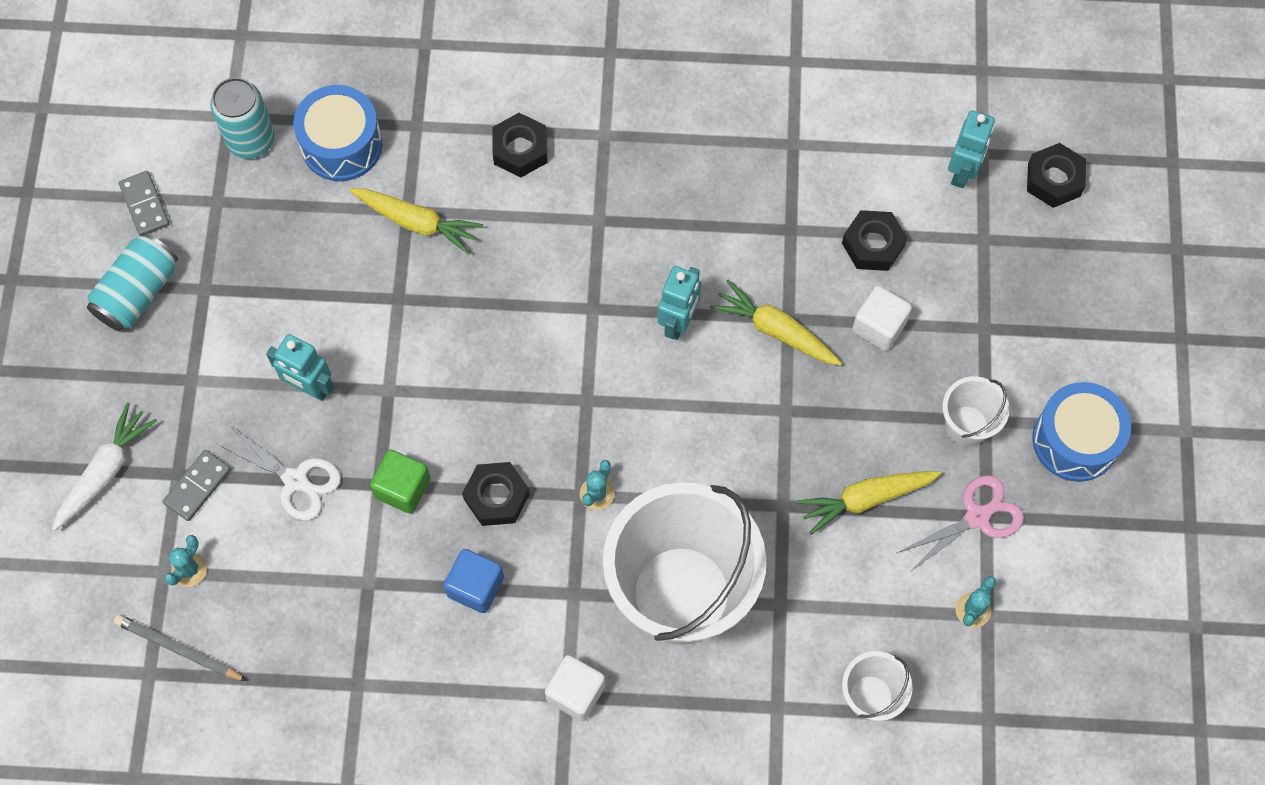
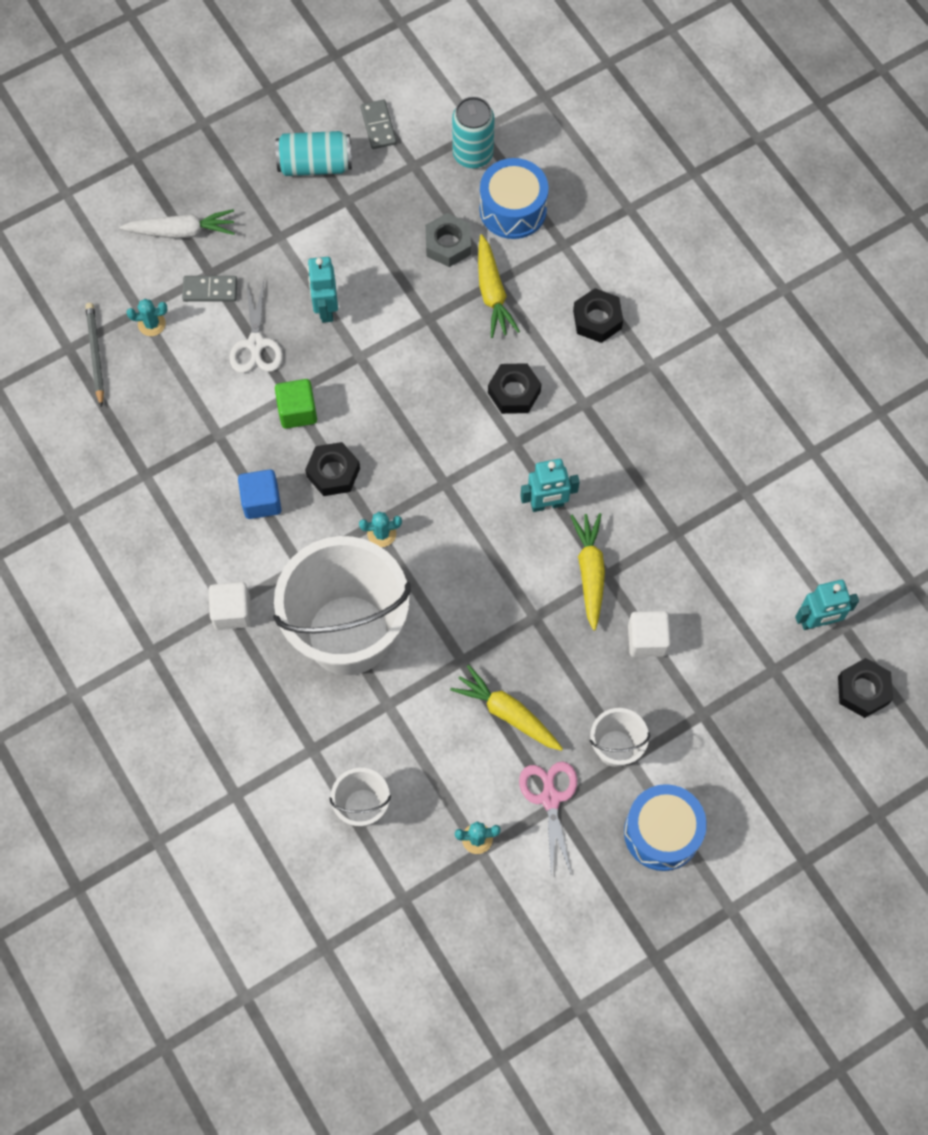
camera: 55 degrees right, 0 degrees up
(144, 205) = (378, 126): grey domino -> grey domino turned 45 degrees counterclockwise
(331, 228) = (448, 244): none -> grey nut
(873, 245) = (708, 596): black nut -> black nut (514, 392)
(977, 517) = (550, 798): pink scissors -> pink scissors turned 120 degrees counterclockwise

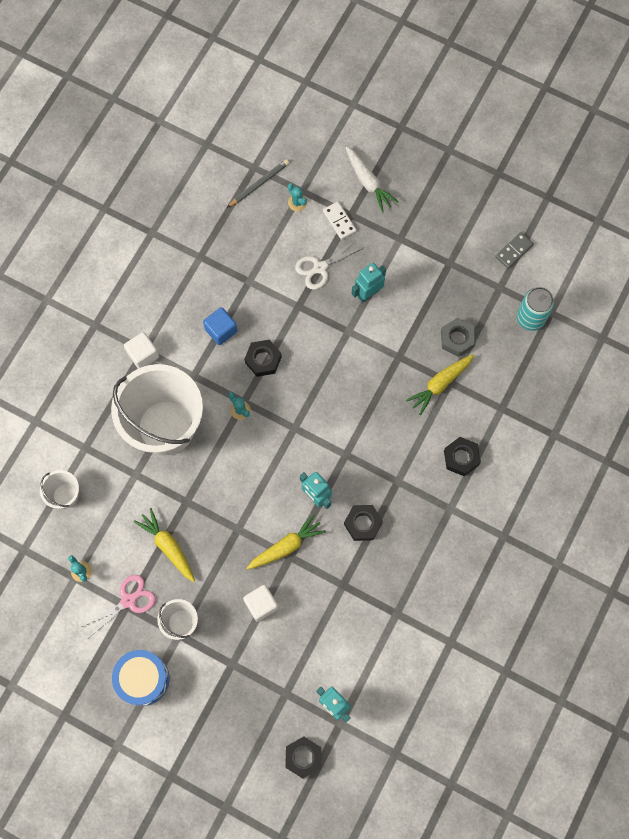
camera: 60 degrees right, 5 degrees up
(210, 290) = (339, 221): grey domino -> white domino
(297, 411) = (290, 316): green cube -> none
(315, 165) = (462, 230): turquoise can -> none
(507, 713) = (168, 546): yellow carrot -> yellow carrot turned 45 degrees counterclockwise
(513, 209) = (507, 364): blue drum -> none
(514, 392) = (379, 435): black nut -> black nut (363, 524)

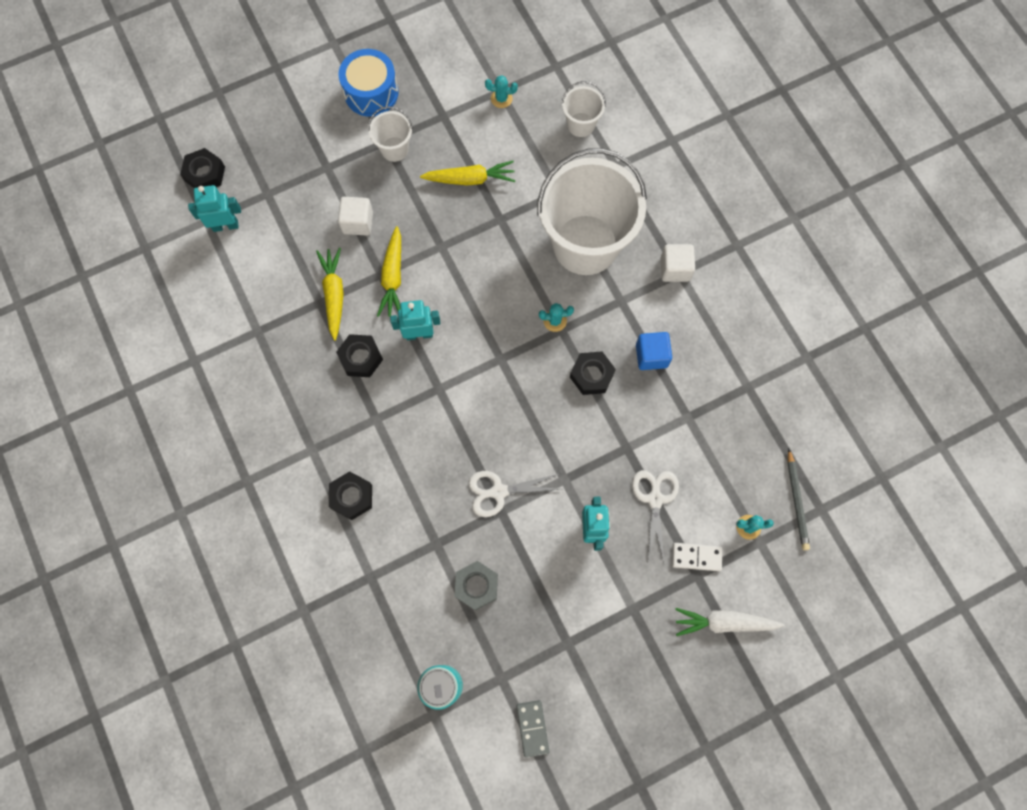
camera: 125 degrees right, 0 degrees up
(128, 600) = (446, 120): pink scissors -> none
(387, 366) = (499, 492): none -> white scissors
(440, 384) = (441, 532): yellow carrot -> yellow carrot (334, 294)

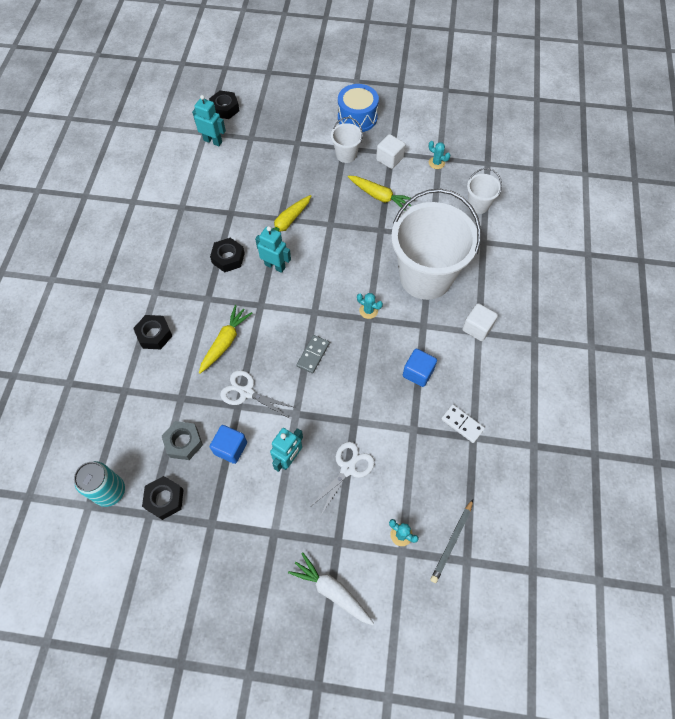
camera: 35 degrees right, 10 degrees down
(334, 294) = (242, 213): yellow carrot -> yellow carrot (225, 342)
(358, 222) = (290, 182): white cube -> white cube (389, 159)
(527, 559) = (230, 448): none -> blue cube
(532, 728) = (142, 564): grey domino -> grey domino (313, 355)
(591, 375) = (366, 359): black nut -> black nut (164, 499)
(696, 557) = (347, 529): white domino -> white domino (462, 424)

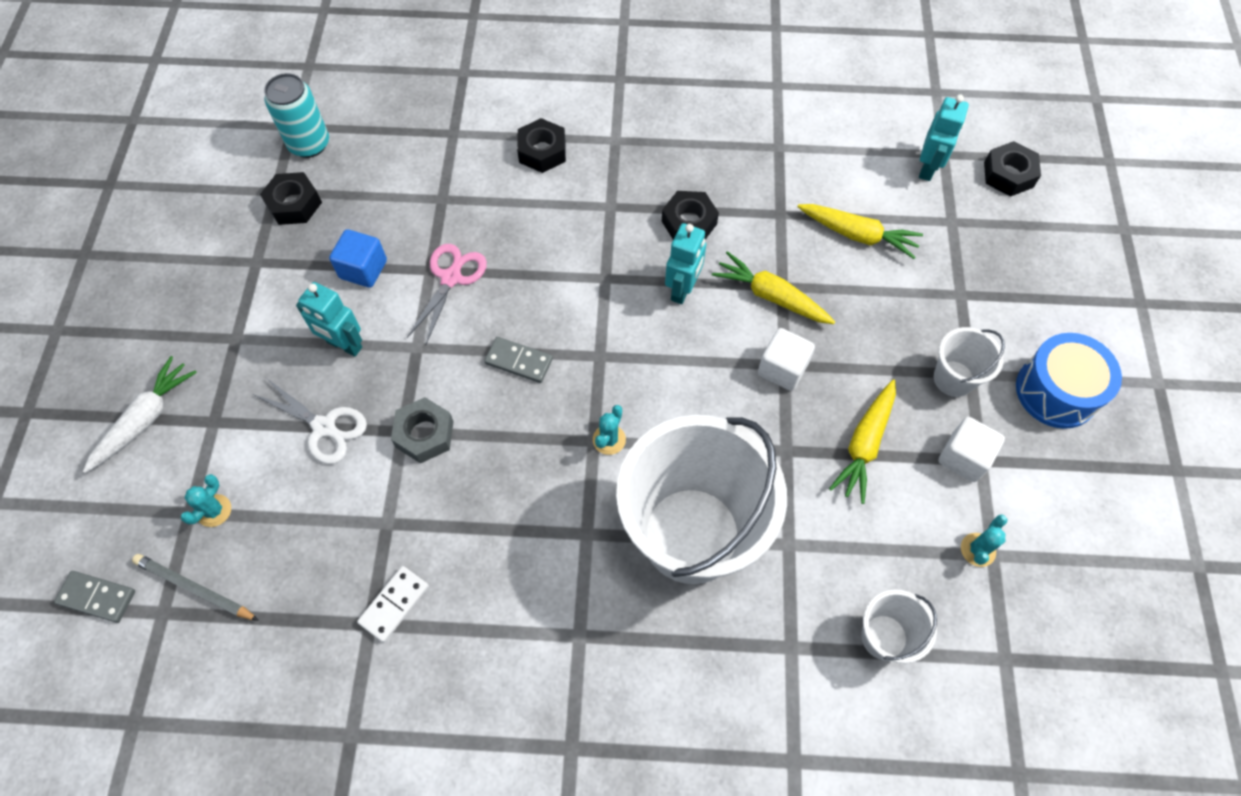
camera: 85 degrees right, 0 degrees up
(183, 442) = (374, 212): grey nut -> grey nut (424, 434)
(225, 342) = (535, 239): yellow carrot -> yellow carrot (858, 235)
(246, 392) = (451, 278): white scissors -> pink scissors
(418, 373) = (491, 527): blue cube -> none
(457, 606) = (97, 597): none -> grey domino
(477, 328) = (588, 632): white cube -> white cube (782, 369)

